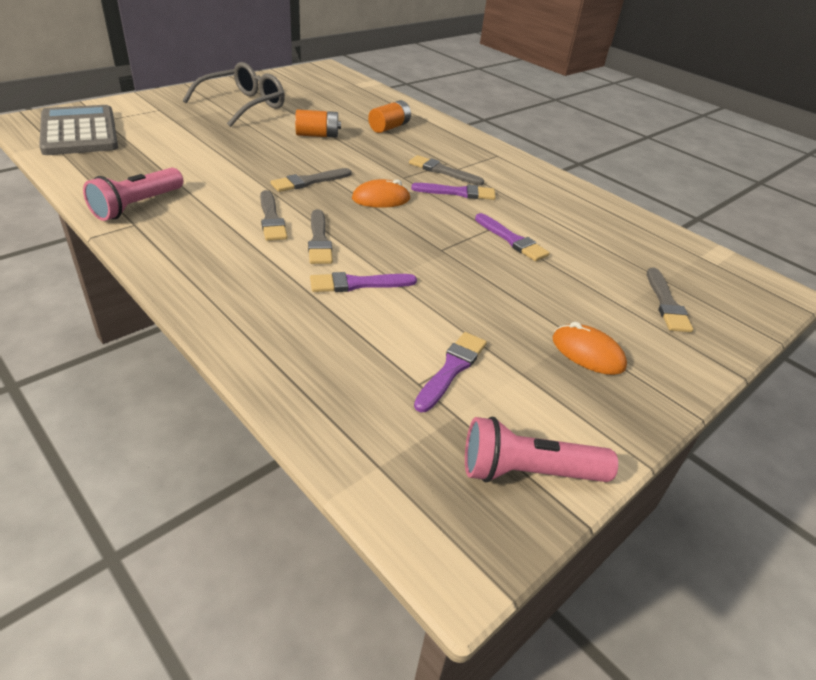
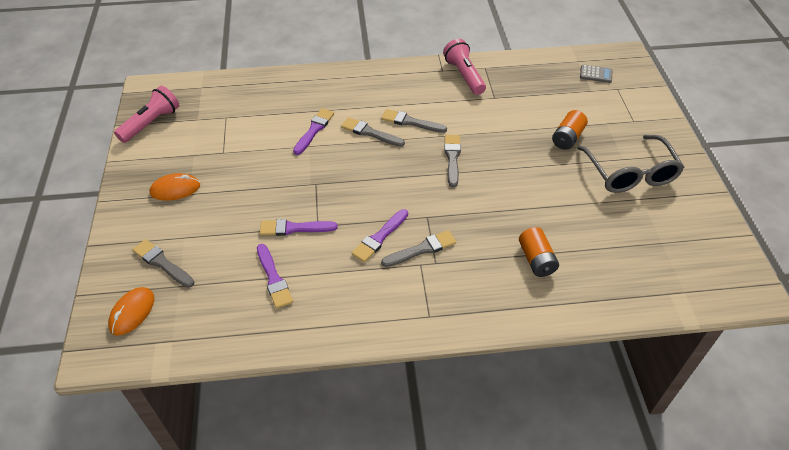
camera: 130 degrees right, 10 degrees up
(79, 132) = (596, 74): grey calculator -> grey calculator, size x0.41
(317, 135) = (538, 197): orange battery -> orange battery (567, 138)
(381, 199) = (401, 185): orange mouse -> orange mouse (132, 312)
(451, 369) = (222, 132): purple brush -> purple brush (274, 278)

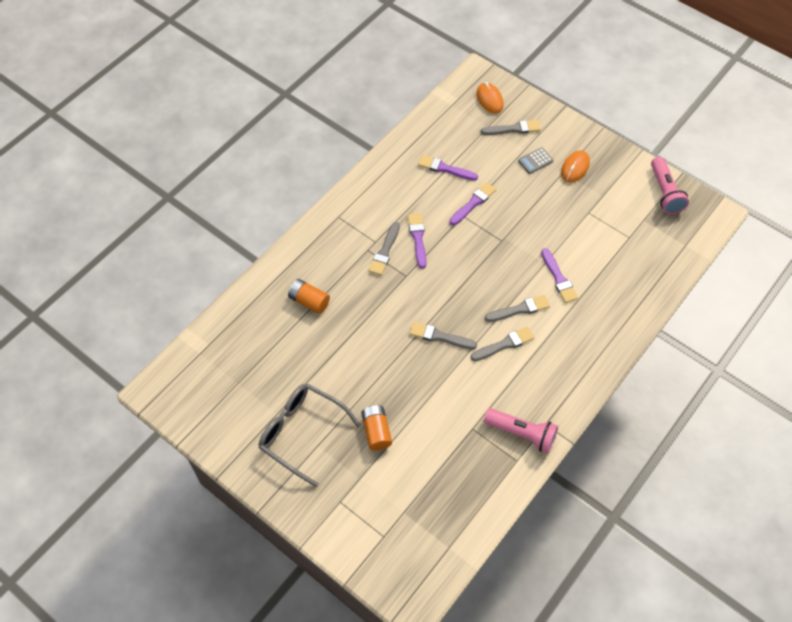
camera: 135 degrees right, 10 degrees up
(452, 158) = (439, 336): grey brush -> grey brush turned 150 degrees clockwise
(596, 74) = (417, 541): grey calculator -> grey calculator (535, 161)

